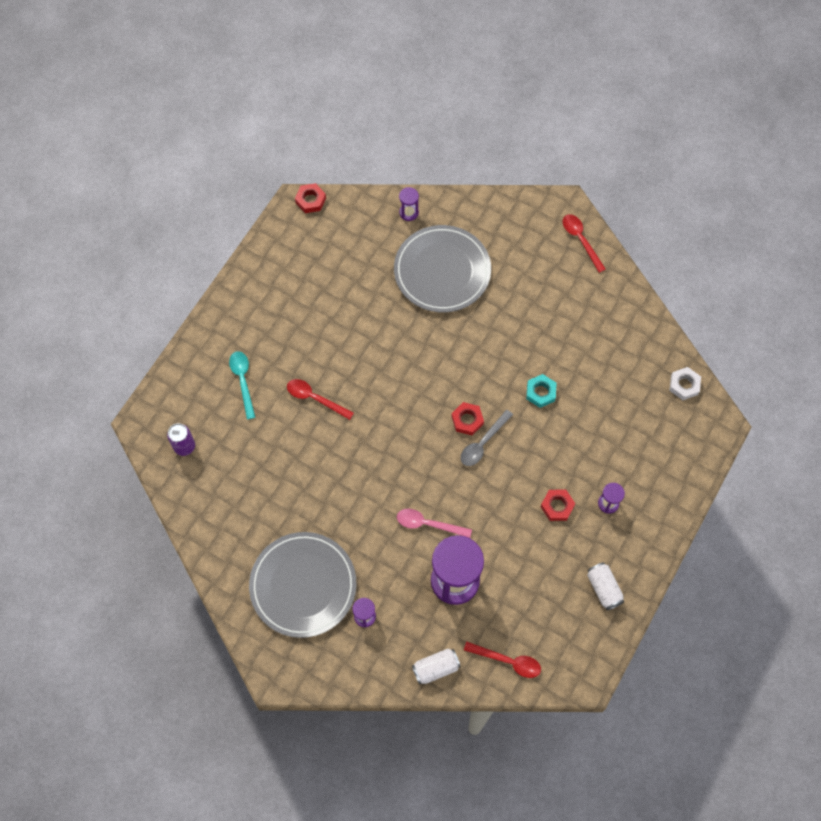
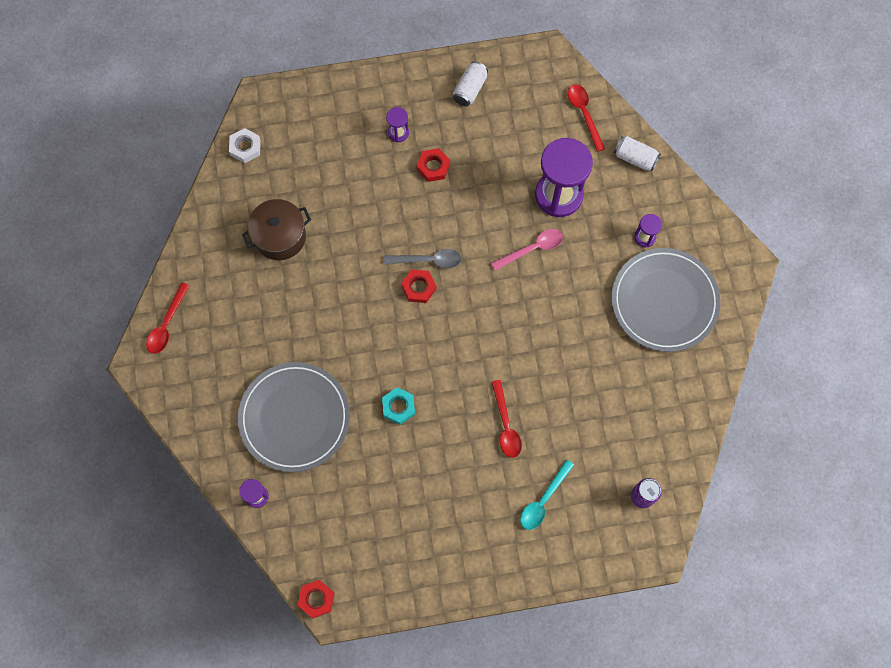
camera: 130 degrees left, 5 degrees up
(428, 524) = (532, 249): pink spoon -> pink spoon turned 90 degrees counterclockwise
(540, 392) = (344, 250): turquoise nut -> turquoise nut (398, 407)
(588, 357) = (280, 236): none -> brown pot

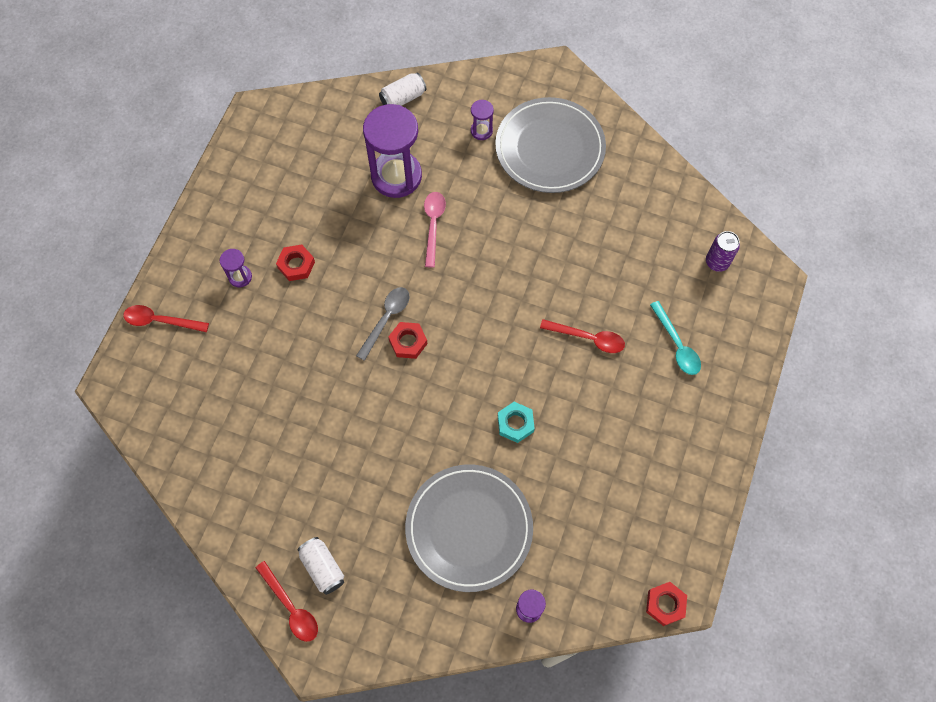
camera: 60 degrees left, 5 degrees down
(245, 147) = (153, 426): white nut -> none
(280, 236) = (271, 443): brown pot -> none
(470, 89) = (241, 192): white can -> white can (323, 568)
(584, 114) = (333, 114): red spoon -> red spoon (160, 321)

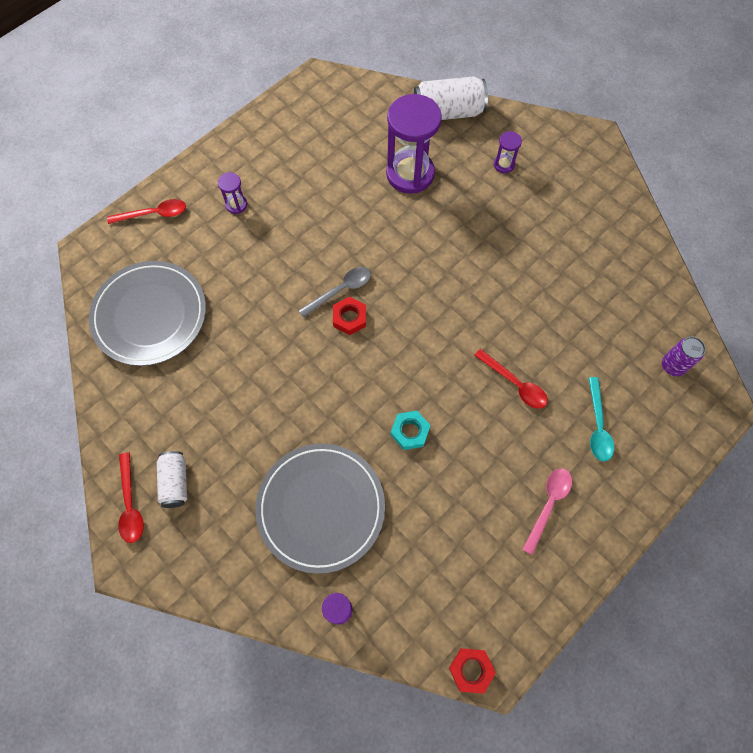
camera: 25 degrees right, 0 degrees up
(160, 321) = (153, 214): red spoon -> red spoon turned 135 degrees clockwise
(296, 265) = (287, 213): red nut -> none
(403, 98) = (448, 112): white can -> white can, size x1.65
(433, 225) = (421, 227): pink spoon -> pink spoon (548, 505)
(550, 148) = (559, 202): grey plate -> grey plate (150, 315)

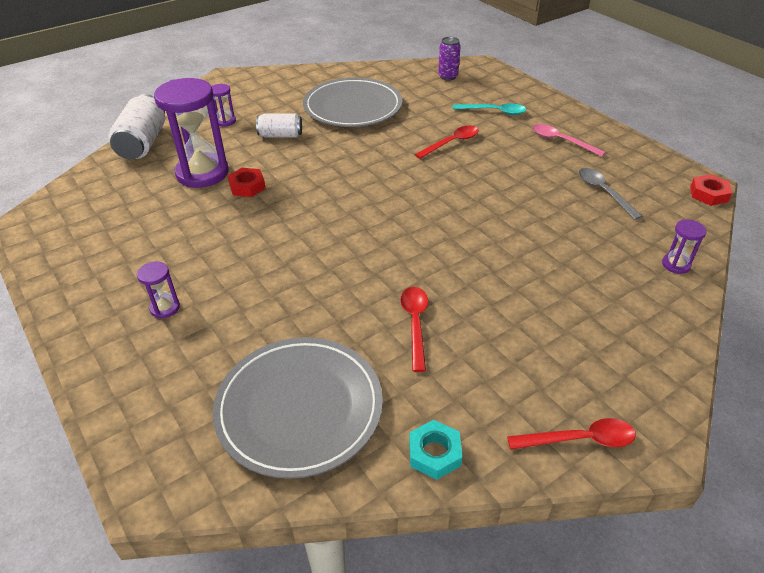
camera: 80 degrees left, 25 degrees down
(153, 214) = (130, 397): red spoon -> red spoon (415, 324)
(175, 482) = (547, 389): white can -> white can (280, 135)
(321, 508) = (572, 267): grey plate -> grey plate (353, 107)
(340, 290) = (323, 232): grey spoon -> grey spoon (603, 192)
(349, 318) = (359, 229): red nut -> red nut (247, 186)
(410, 431) = (492, 203): turquoise nut -> turquoise nut (434, 453)

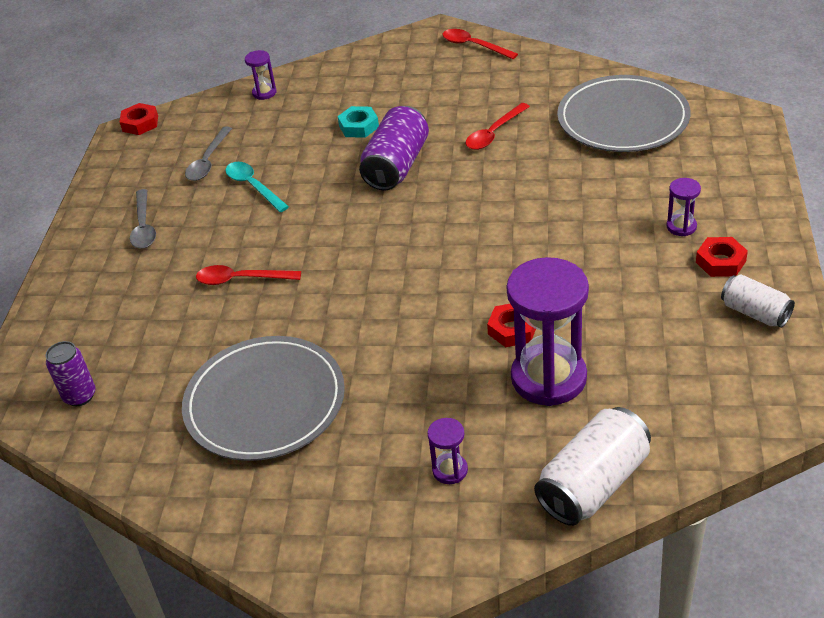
camera: 135 degrees left, 0 degrees up
(115, 292) = (720, 261): none -> red nut
(280, 135) = (405, 396): white can -> white can (755, 313)
(434, 453) = (561, 70): turquoise nut -> turquoise nut (359, 126)
(459, 253) = (396, 166): none -> purple can
(494, 112) = (133, 300): turquoise spoon -> turquoise spoon (253, 186)
(561, 141) = (144, 226): pink spoon -> grey spoon

